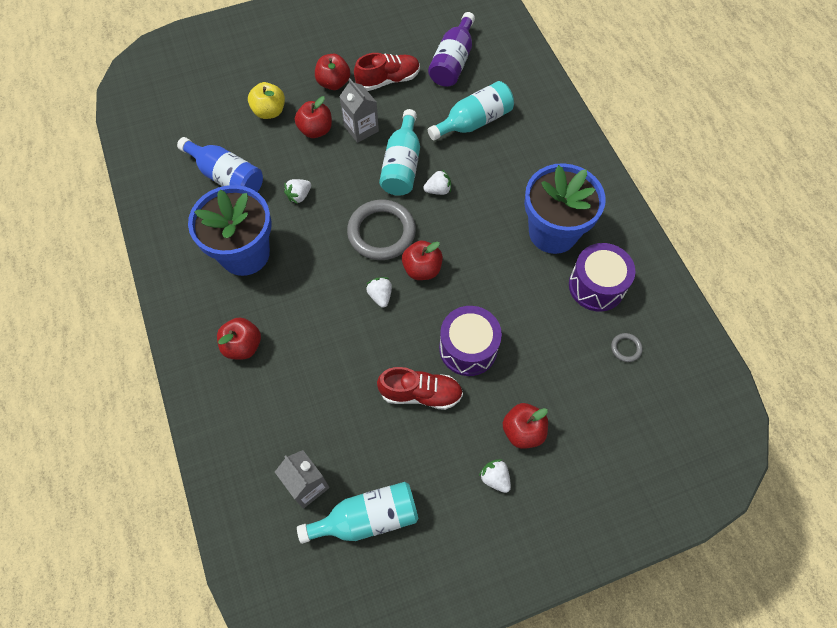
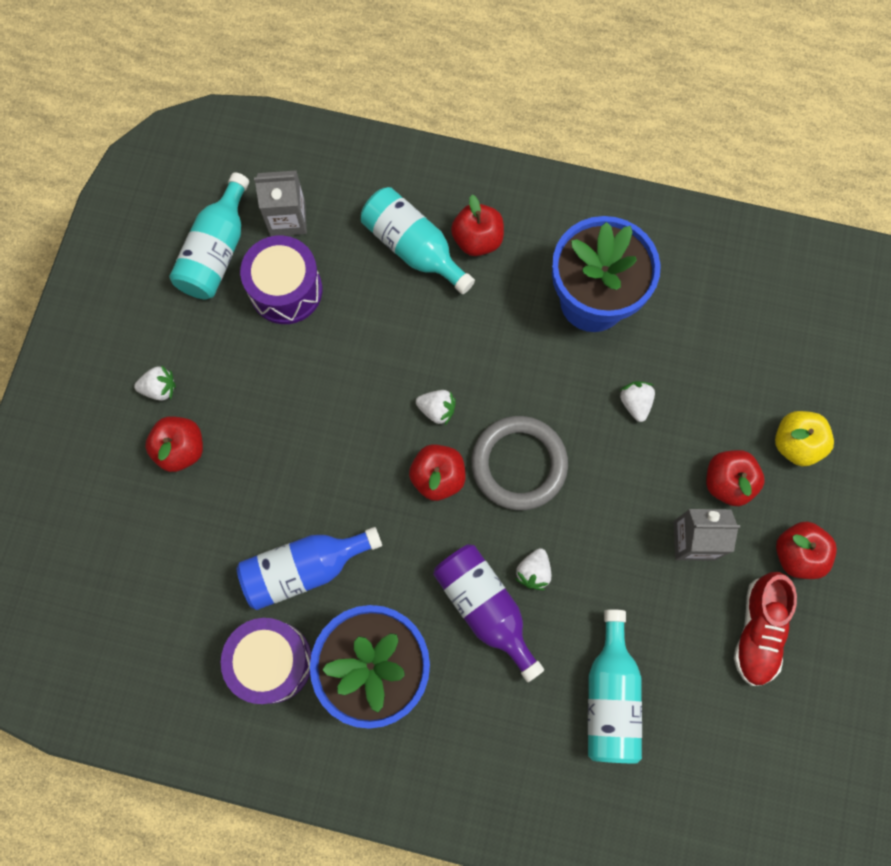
camera: 125 degrees right, 10 degrees up
(227, 177) = (718, 338): blue bottle -> blue bottle (304, 568)
(402, 165) = (601, 553): turquoise bottle -> turquoise bottle (414, 248)
(420, 393) = (296, 377): red shoe -> none
(453, 62) = (737, 746): purple bottle -> purple bottle (485, 608)
(468, 348) = (308, 459): purple drum -> purple drum (286, 290)
(626, 348) = (178, 631): grey ring -> none

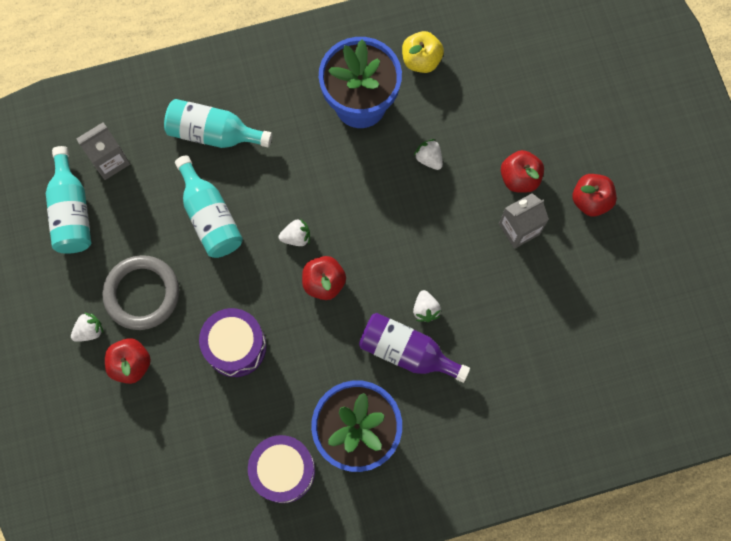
camera: 30 degrees left, 0 degrees up
(286, 290) = (139, 212): purple drum -> purple drum (236, 346)
(304, 568) = (268, 396): blue bottle -> none
(477, 240) = (255, 104): red apple -> none
(519, 464) = (374, 243): grey ring -> grey ring (142, 294)
(610, 696) = (522, 362): turquoise bottle -> turquoise bottle (210, 217)
(758, 631) = (593, 265): red shoe -> none
(795, 444) = (549, 128): yellow apple -> yellow apple (421, 60)

